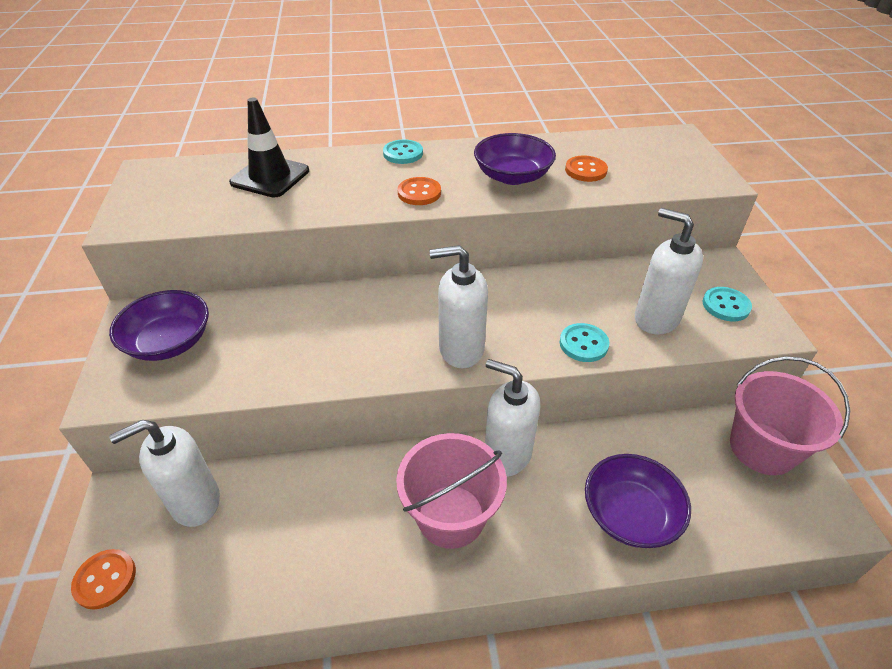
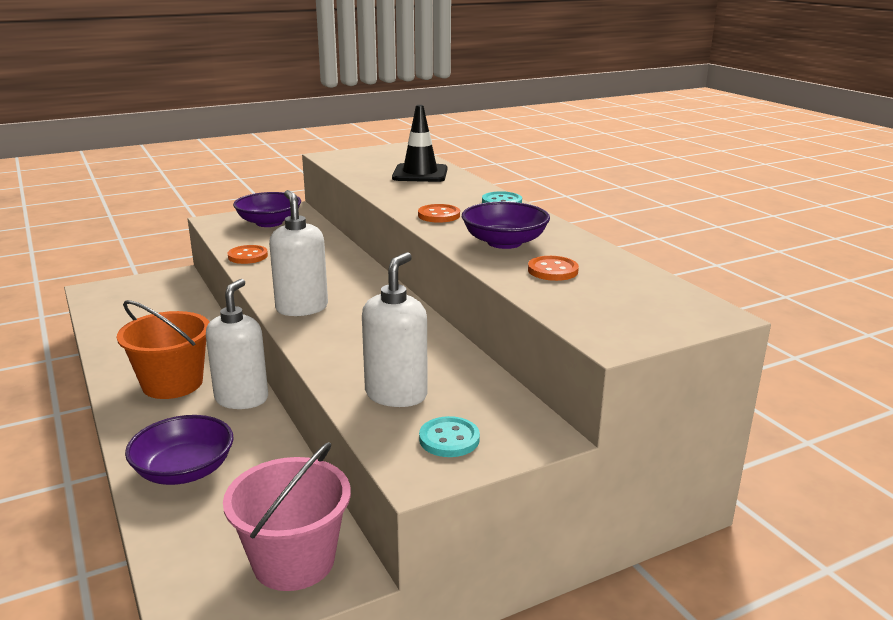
camera: 70 degrees right, 20 degrees down
(105, 580) = (116, 287): orange button -> orange button (248, 256)
(195, 502) = (174, 296): white soap dispenser -> none
(451, 516) = (172, 383): pink bucket -> orange bucket
(583, 344) = (334, 359): turquoise button -> none

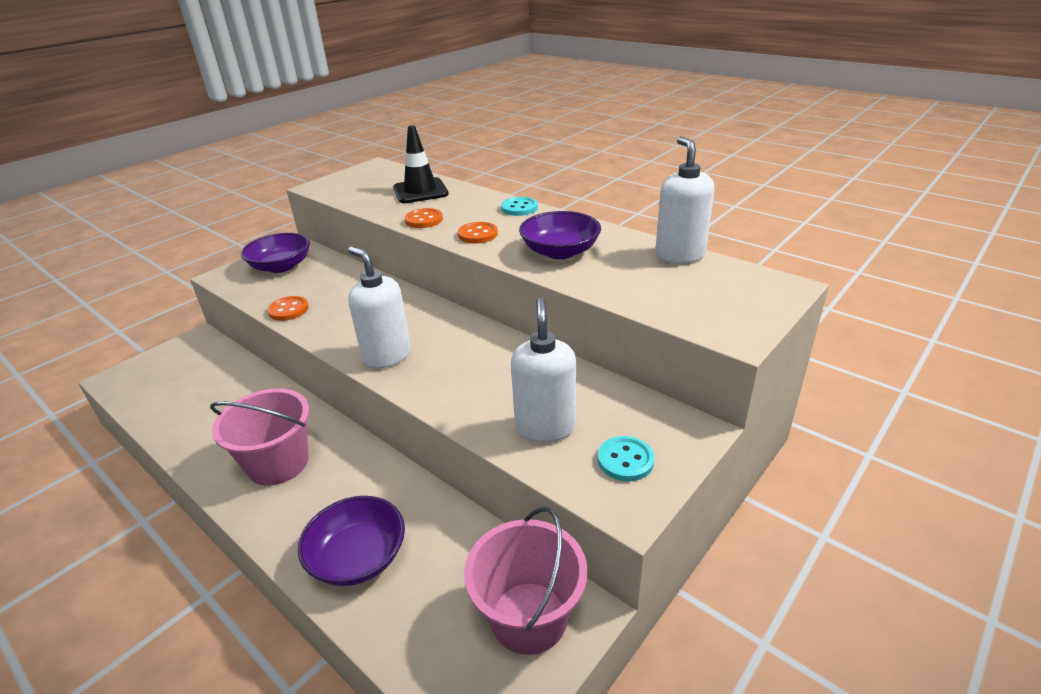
camera: 20 degrees left, 10 degrees up
(172, 383) = (278, 463): orange bucket -> pink bucket
(242, 399) = (360, 459): white soap dispenser -> white soap dispenser (679, 255)
(552, 270) = (626, 273): orange button -> orange button (424, 220)

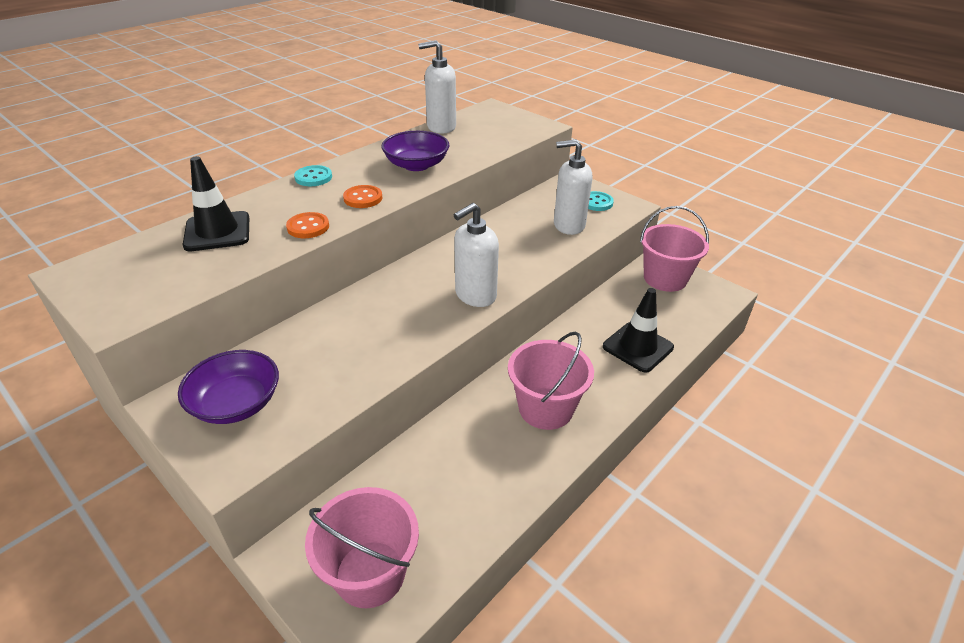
camera: 90 degrees left, 5 degrees up
(159, 375) = (370, 573): none -> pink bucket
(288, 310) = (365, 375): orange button -> none
(358, 557) = (637, 347): purple bowl -> black traffic cone

